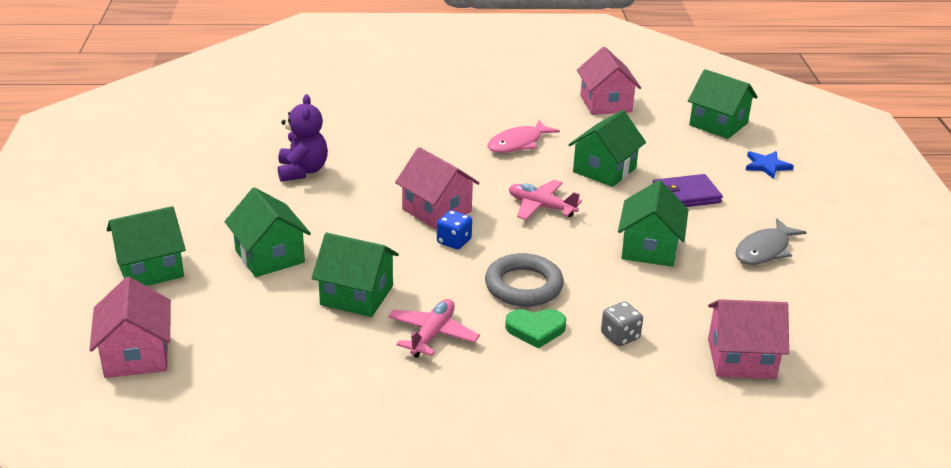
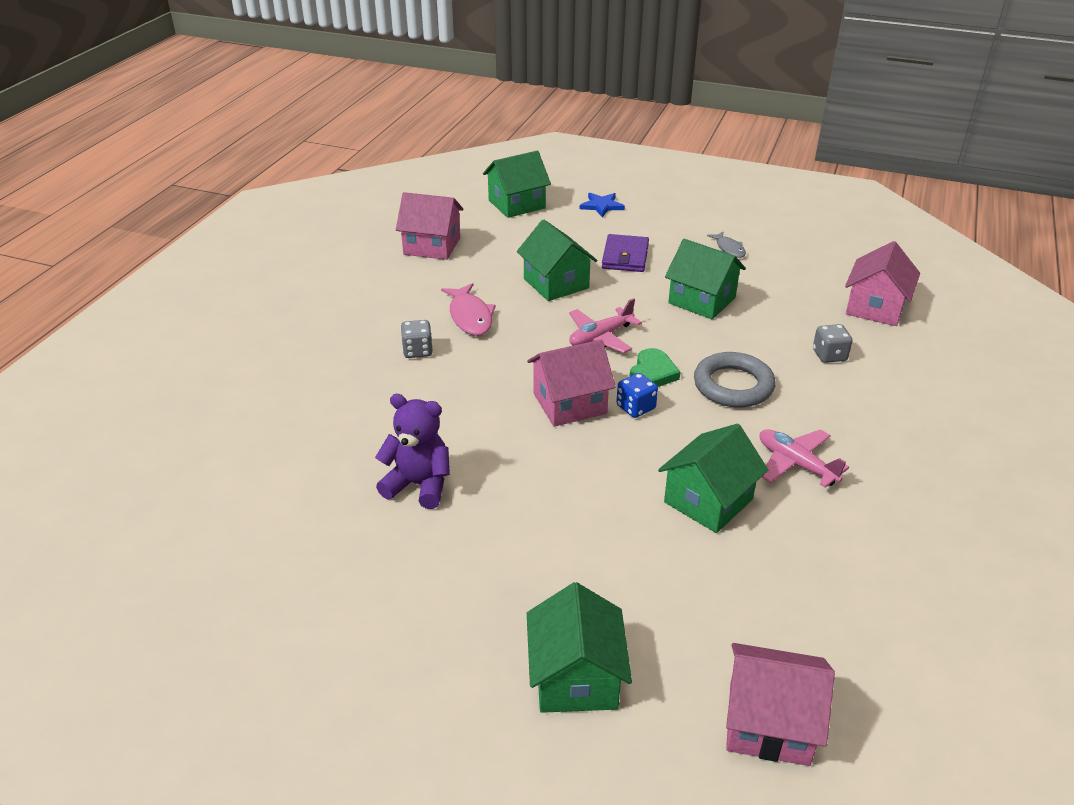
camera: 65 degrees left, 5 degrees up
(270, 256) = (599, 554): green house -> none
(454, 133) = (417, 351): none -> grey dice
(535, 329) = (806, 398): green heart -> green heart (652, 373)
(764, 250) = (729, 249): grey fish -> grey fish, size x0.62

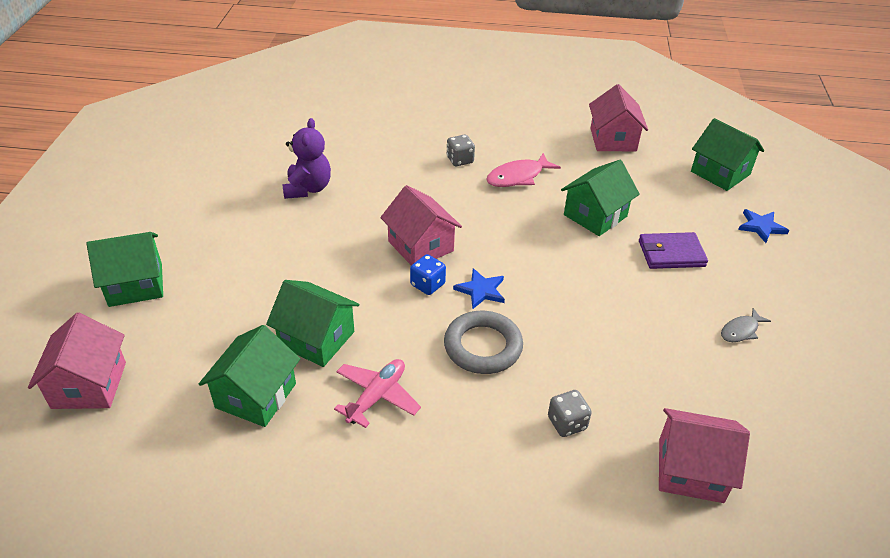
camera: 75 degrees right, 5 degrees up
(600, 337) = (523, 252): pink plane -> none
(652, 373) = (481, 290): green heart -> blue star
(701, 300) = (621, 315): green house -> green house (256, 395)

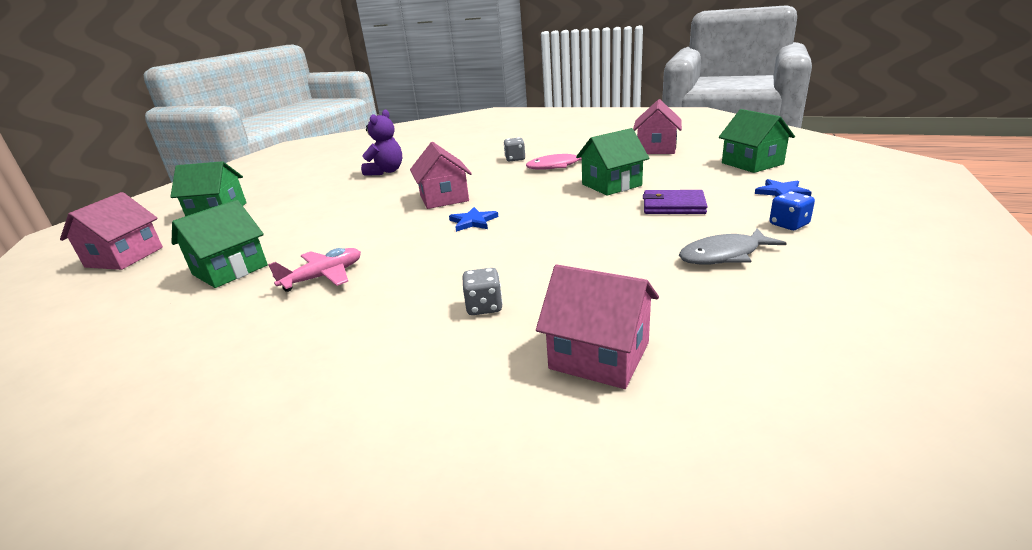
camera: 20 degrees right, 15 degrees down
(316, 339) = (311, 242): green house -> none
(427, 284) = (430, 217): blue dice -> blue dice (789, 224)
(483, 346) = (445, 253): grey ring -> none
(741, 330) = (724, 255): grey fish -> grey fish, size x1.61

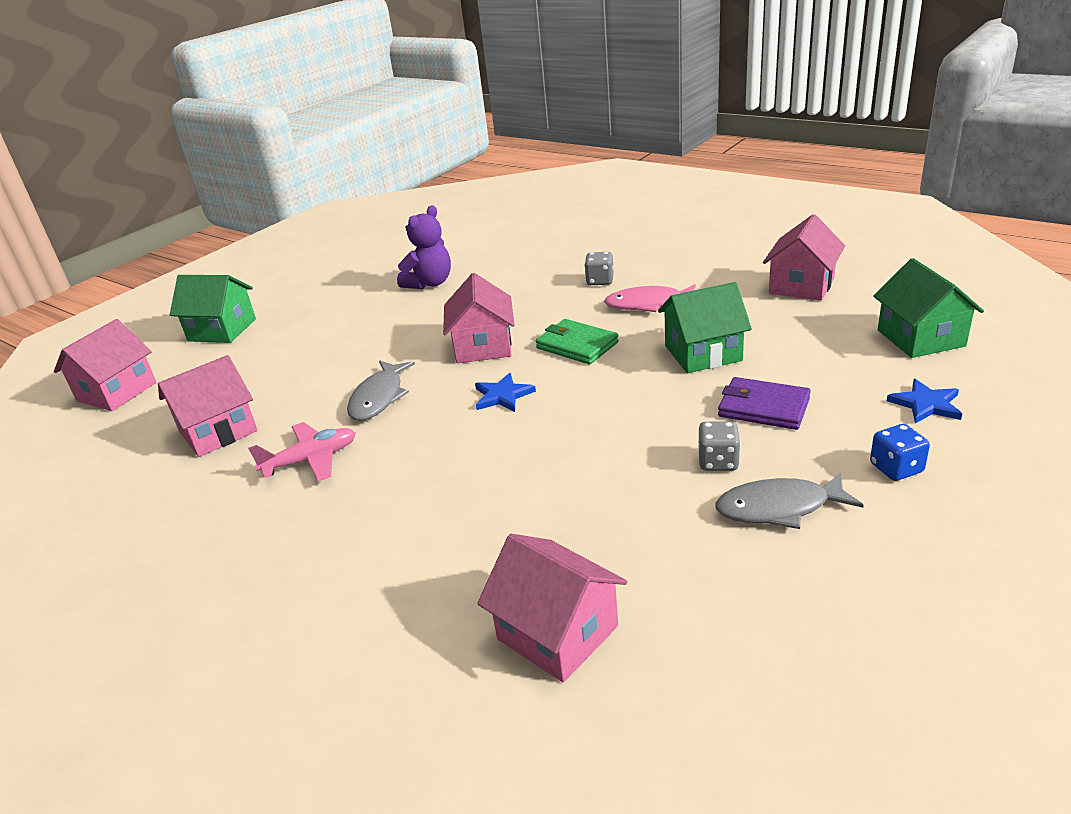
camera: 15 degrees right, 5 degrees up
(230, 270) = (218, 431): green house -> pink house
(370, 234) = (379, 398): none -> grey fish
(484, 307) = (464, 538): grey dice -> grey dice (718, 461)
(516, 190) = (577, 345): none -> green wallet

